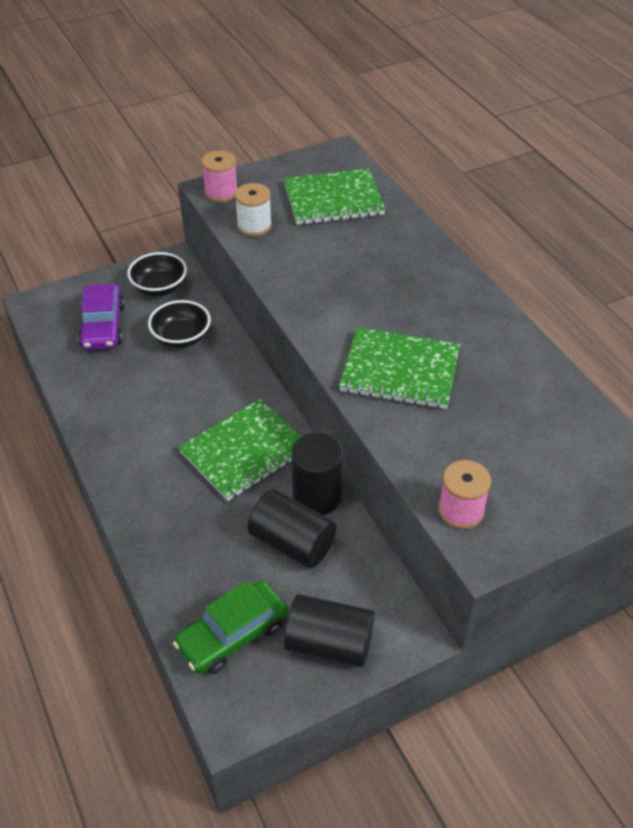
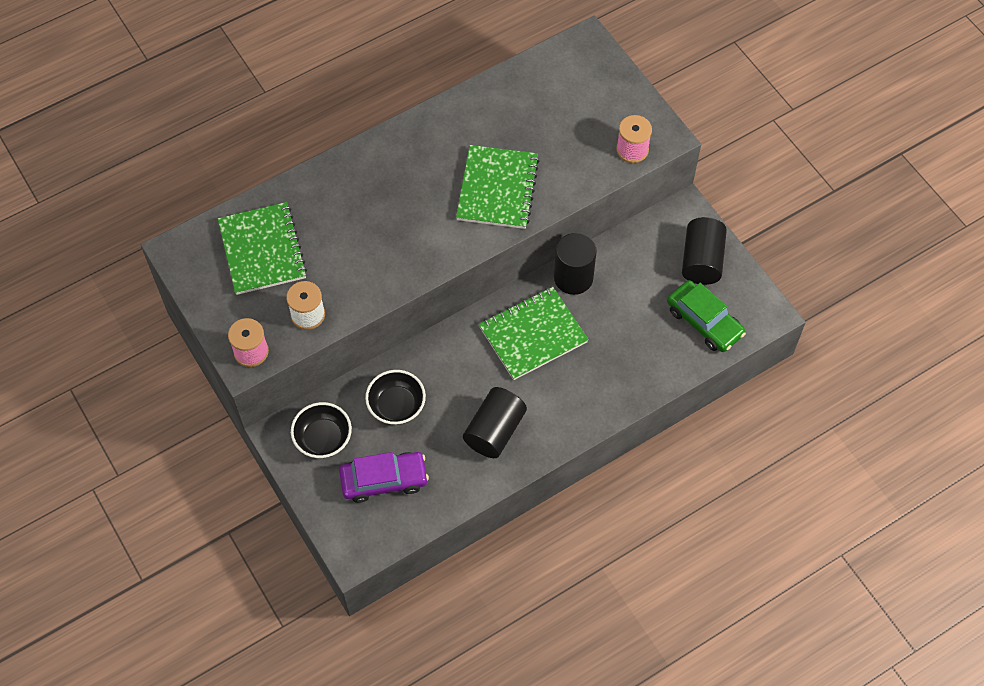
camera: 95 degrees left, 15 degrees up
(244, 451) = (533, 335): green notebook -> green notebook turned 75 degrees counterclockwise
(292, 543) = (620, 291): black cylinder -> black cylinder (494, 431)

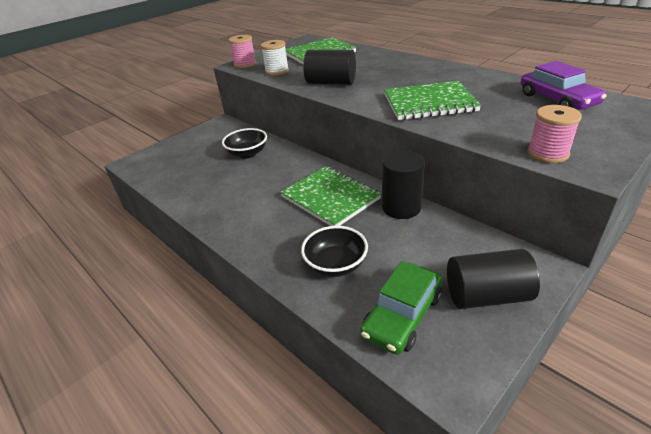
camera: 80 degrees right, 25 degrees down
(323, 439) = (218, 135): black bowl -> black bowl (336, 265)
(384, 480) = (187, 161): purple car -> purple car (557, 99)
(494, 431) = (232, 198): black cylinder -> black cylinder (331, 83)

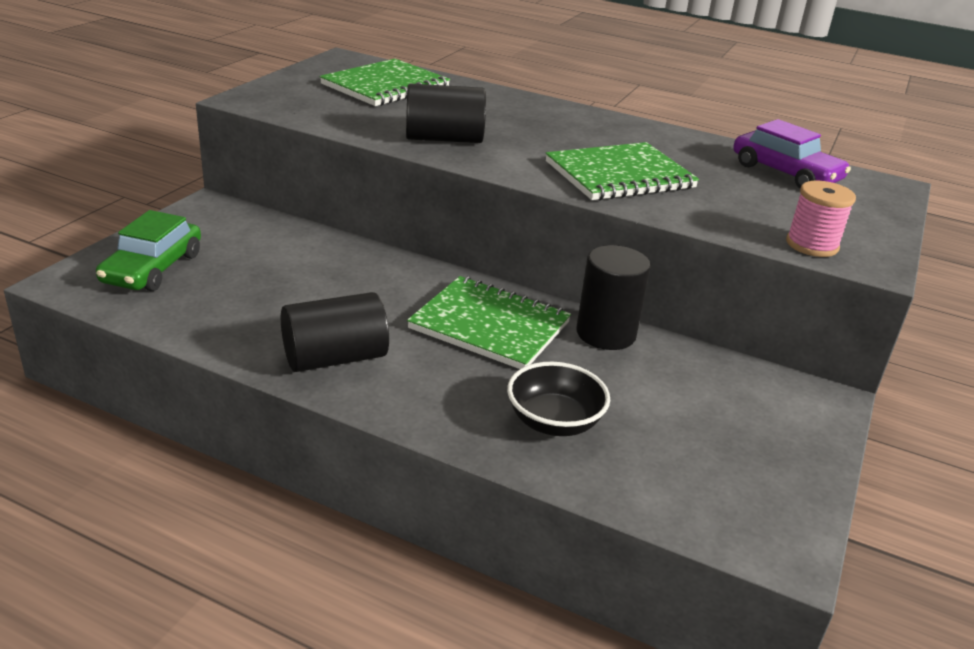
camera: 25 degrees left, 5 degrees down
(245, 64) = (259, 100): pink spool -> none
(247, 153) = (300, 259): black bowl -> none
(277, 71) = (331, 115): white spool -> none
(402, 315) = (683, 477): green car -> green car (153, 268)
(486, 295) = (775, 440): black cylinder -> black cylinder (335, 358)

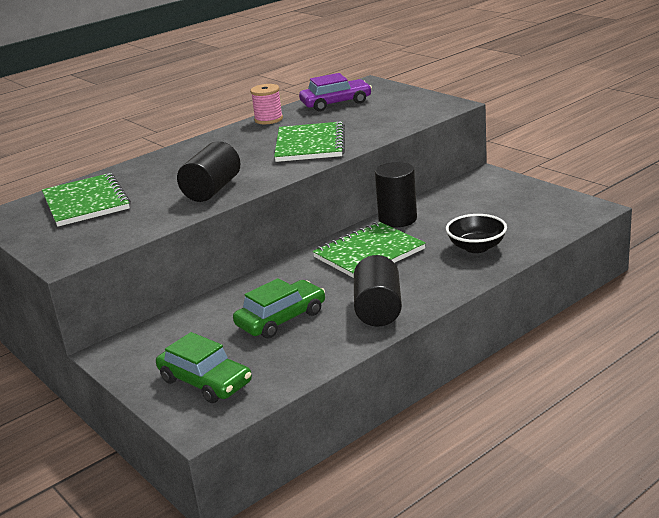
camera: 60 degrees left, 5 degrees down
(296, 290) = (281, 319): none -> green car
(812, 245) = (426, 113): pink spool -> pink spool (268, 119)

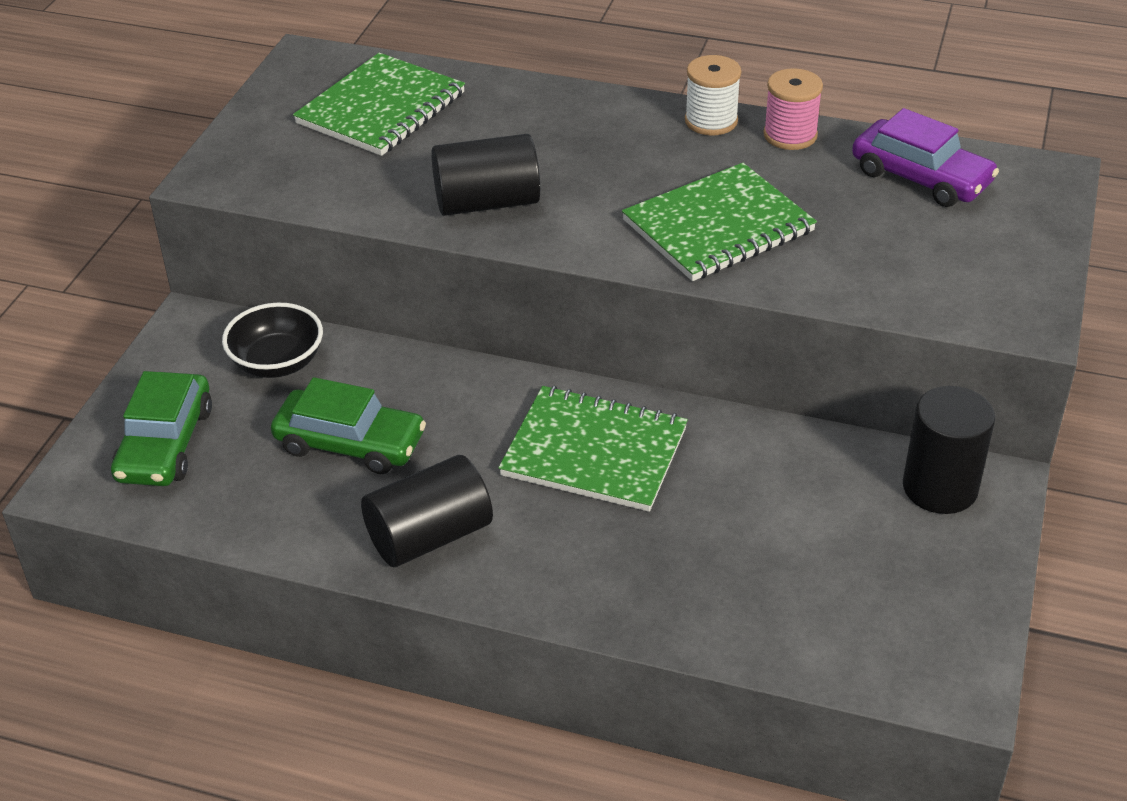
camera: 55 degrees right, 15 degrees up
(232, 132) = (711, 121): none -> white spool
(397, 219) = (732, 437): black cylinder -> black cylinder (940, 487)
(476, 247) = (696, 576): black bowl -> black bowl (277, 363)

